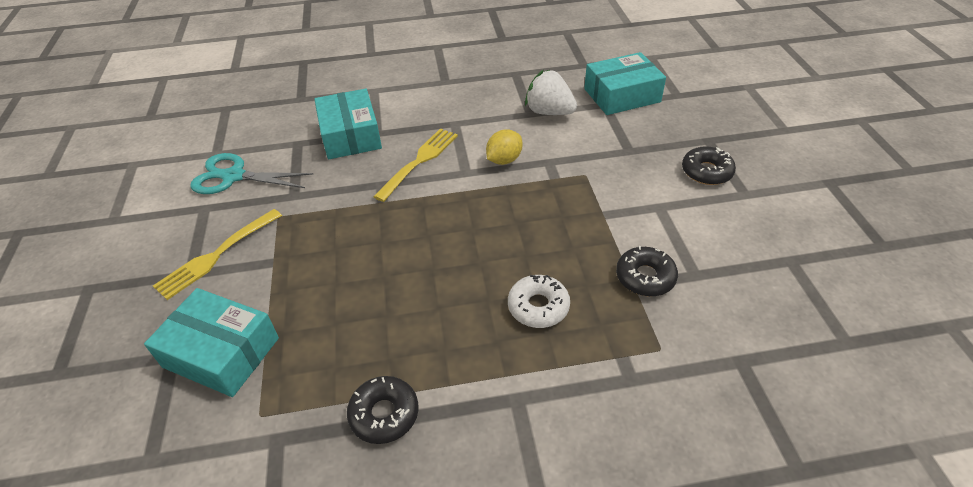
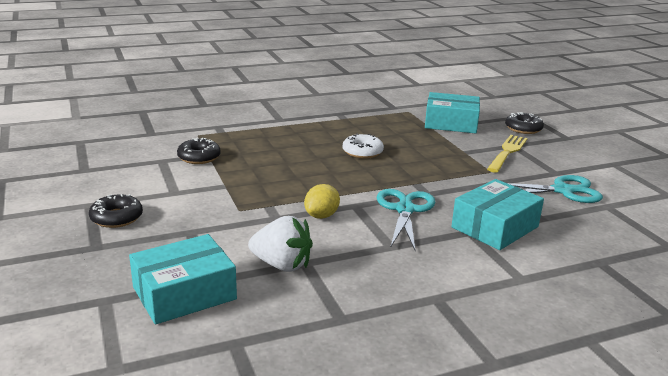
camera: 165 degrees right, 20 degrees down
(350, 135) = (495, 227): turquoise box -> turquoise box turned 75 degrees clockwise
(384, 414) = (346, 113): black donut -> black donut (523, 129)
(419, 162) = (405, 209): yellow fork -> turquoise scissors
(538, 307) = (273, 144): white donut -> white donut (362, 152)

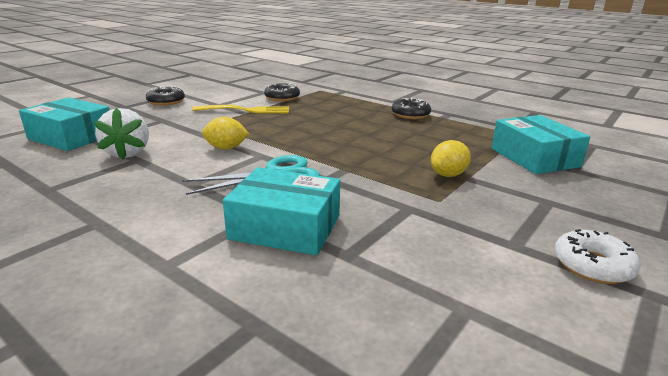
camera: 60 degrees right, 0 degrees up
(362, 152) = (379, 137): white donut -> white donut (592, 265)
(455, 155) = (448, 175): none -> yellow lemon
(507, 152) = (516, 201): yellow fork -> yellow fork (245, 110)
(523, 129) = (619, 199): black donut -> black donut (410, 114)
(563, 191) = (459, 259): turquoise scissors -> none

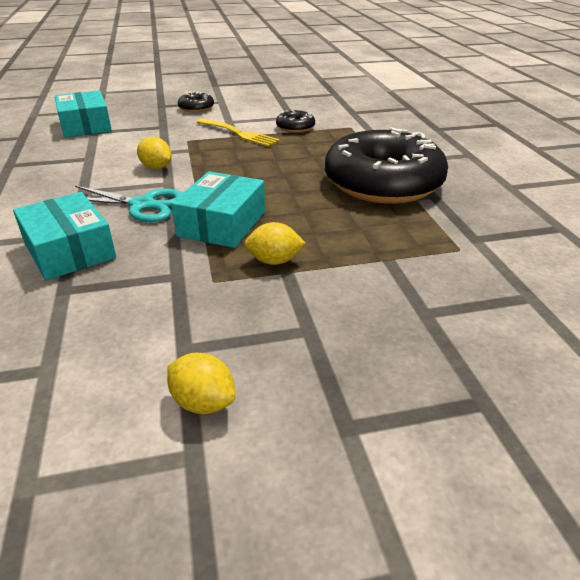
camera: 40 degrees right, 10 degrees up
(128, 153) = (92, 150): white strawberry -> none
(410, 114) = (383, 183): black donut -> black donut, size x2.46
(534, 157) = (409, 281): turquoise box -> turquoise box (222, 223)
(592, 265) = (203, 402): white donut -> yellow lemon

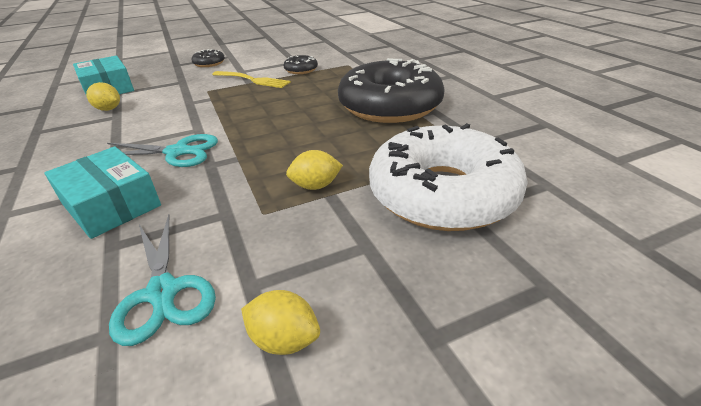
camera: 10 degrees left, 0 degrees up
(102, 341) = (163, 292): none -> turquoise scissors
(156, 167) = (183, 117): yellow lemon -> yellow lemon (108, 109)
(222, 223) = (258, 159): turquoise box -> none
(407, 289) = (442, 194): none -> white donut

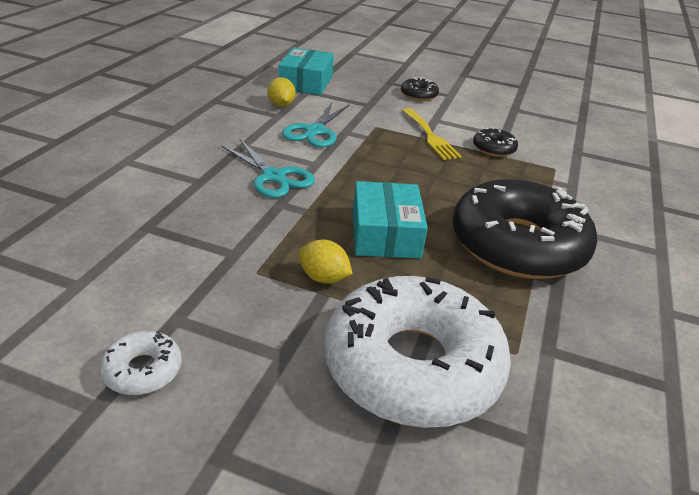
camera: 40 degrees right, 0 degrees up
(111, 205) = (182, 195): turquoise box -> turquoise box (385, 233)
(163, 292) = (129, 282): turquoise scissors -> turquoise scissors (315, 131)
(284, 340) = (142, 370): yellow lemon -> white donut

